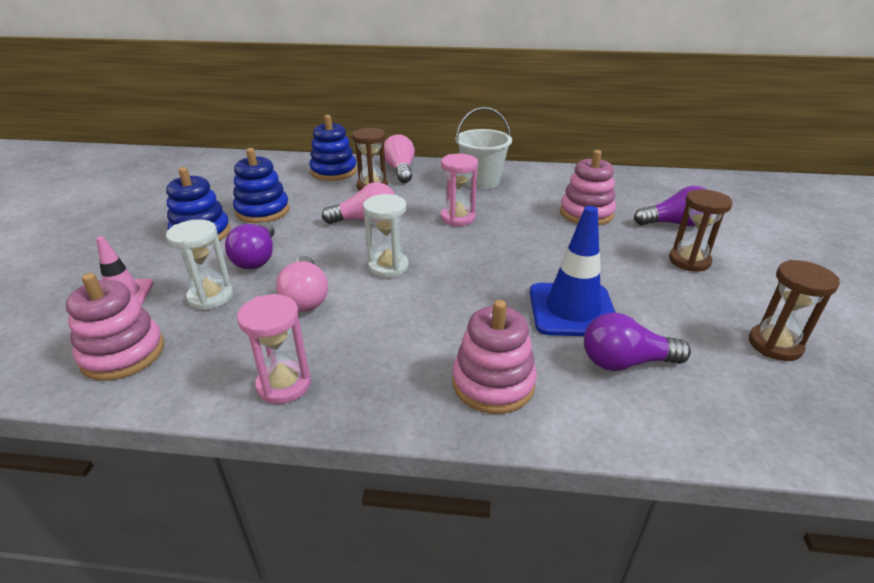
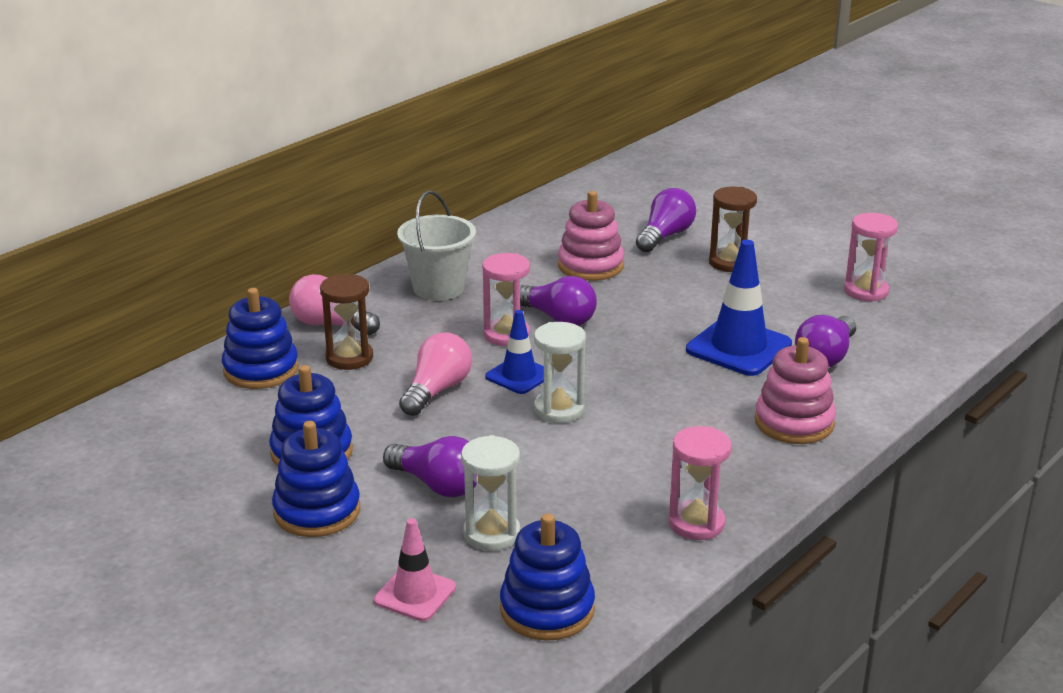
camera: 55 degrees left, 5 degrees down
(123, 354) = (547, 609): pink stacking toy -> blue stacking toy
(305, 297) = (562, 475): pink light bulb -> none
(414, 238) = (519, 375): none -> blue traffic cone
(502, 226) = (558, 318): none -> purple light bulb
(774, 345) = (866, 291): brown hourglass -> pink hourglass

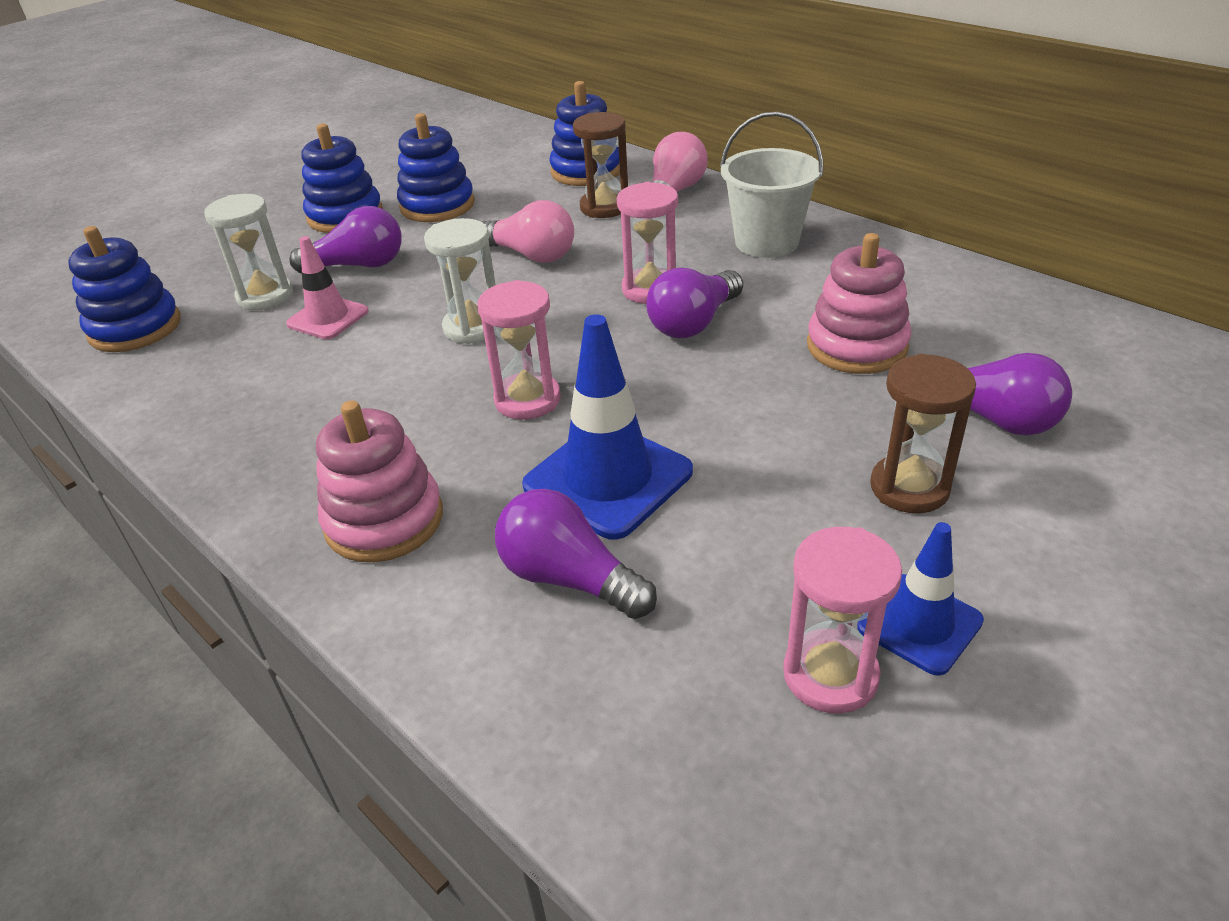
camera: 95 degrees right, 10 degrees up
(415, 594) = (203, 265): pink traffic cone -> pink traffic cone (328, 318)
(437, 485) = (358, 265): purple light bulb -> purple light bulb turned 135 degrees counterclockwise
(519, 375) = (554, 300): blue traffic cone -> blue traffic cone (919, 624)
(696, 523) = (207, 420): pink hourglass -> pink hourglass (527, 400)

